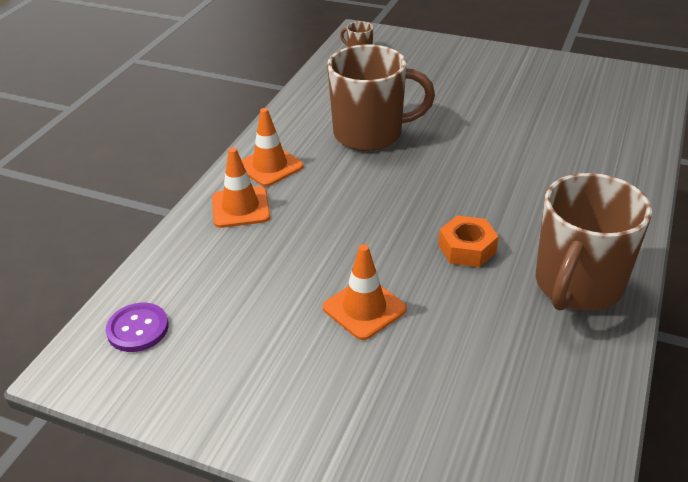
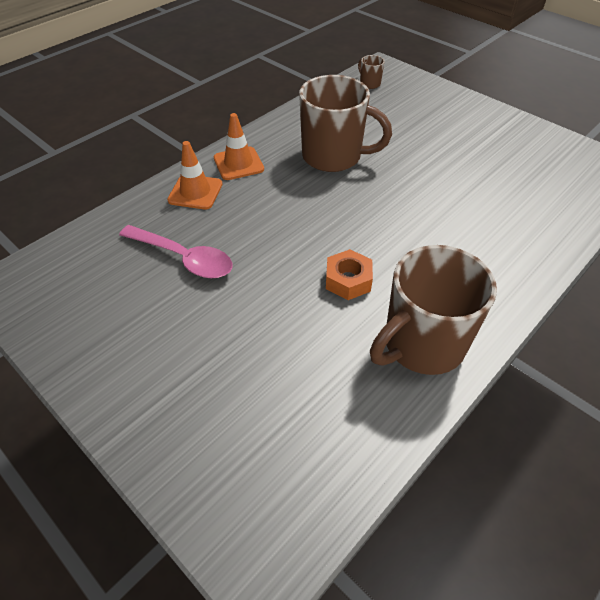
camera: 20 degrees right, 10 degrees up
(138, 329) = (63, 268): purple button -> none
(276, 277) = (184, 258): none -> pink spoon
(364, 308) = (233, 306): orange traffic cone -> none

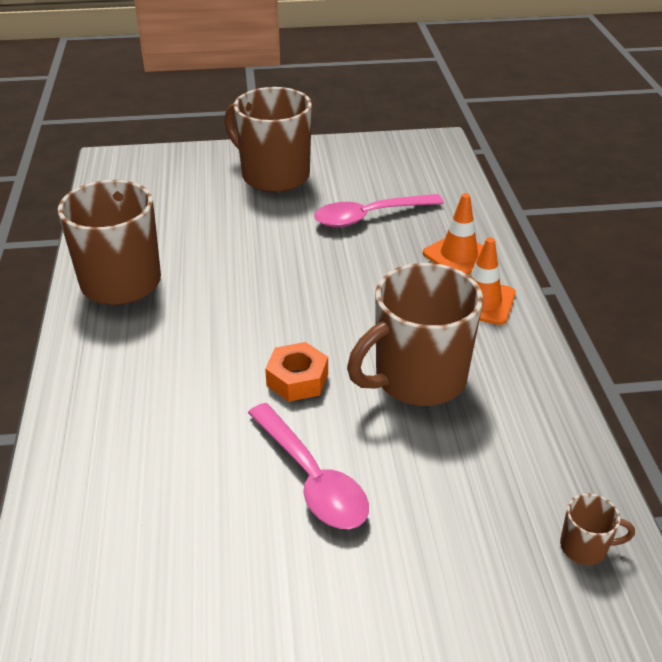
camera: 130 degrees right, 10 degrees down
(166, 365) = (273, 175): none -> brown mug
(348, 280) = (230, 282): orange nut -> orange nut (297, 379)
(439, 155) = (312, 479): none -> pink spoon

